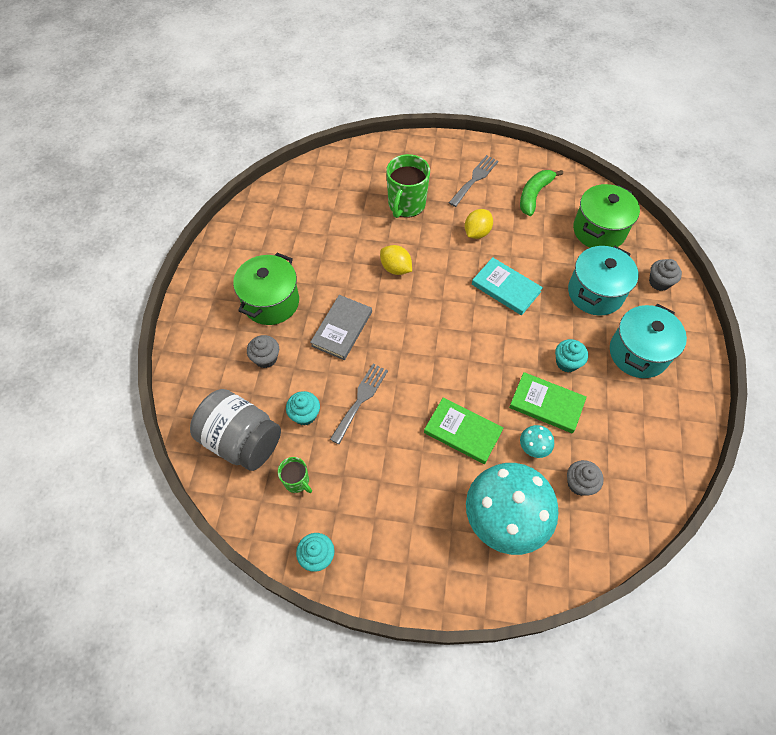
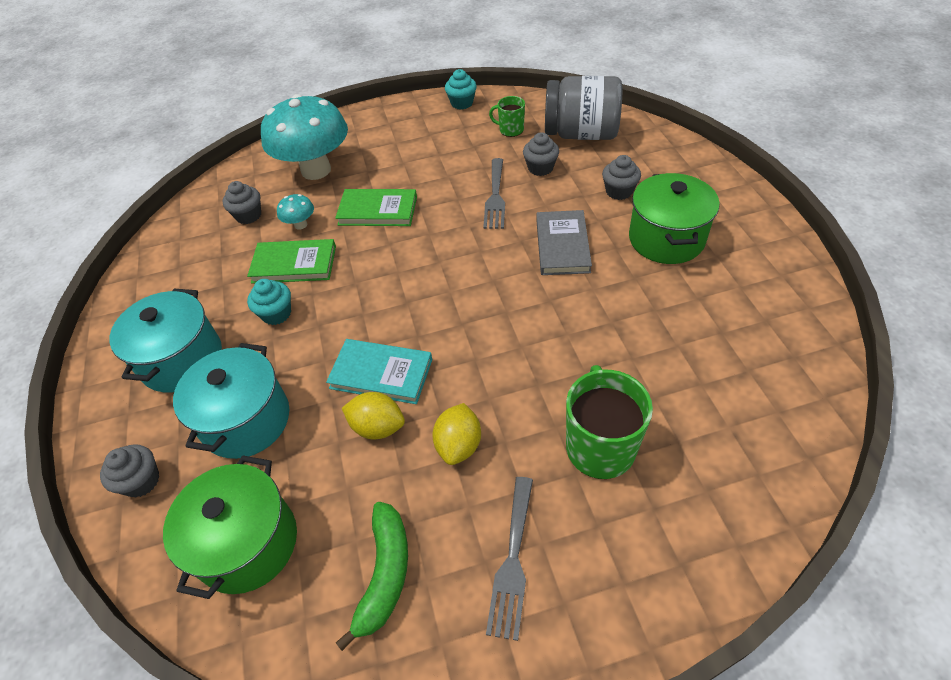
camera: 160 degrees right, 10 degrees down
(305, 414) = (540, 168): turquoise cupcake -> grey cupcake
(395, 268) = (547, 338): yellow lemon -> yellow lemon (377, 427)

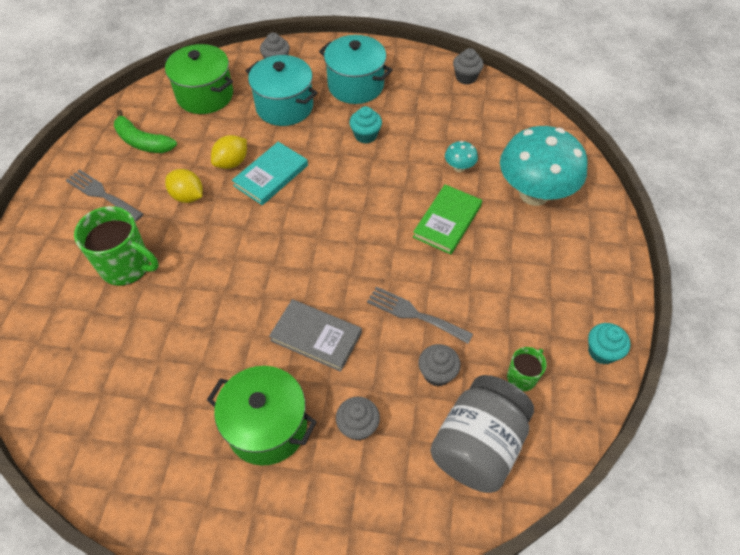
camera: 110 degrees right, 5 degrees up
(248, 215) = (491, 139): grey cupcake -> grey cupcake (466, 77)
(294, 264) = (412, 154): green book -> none

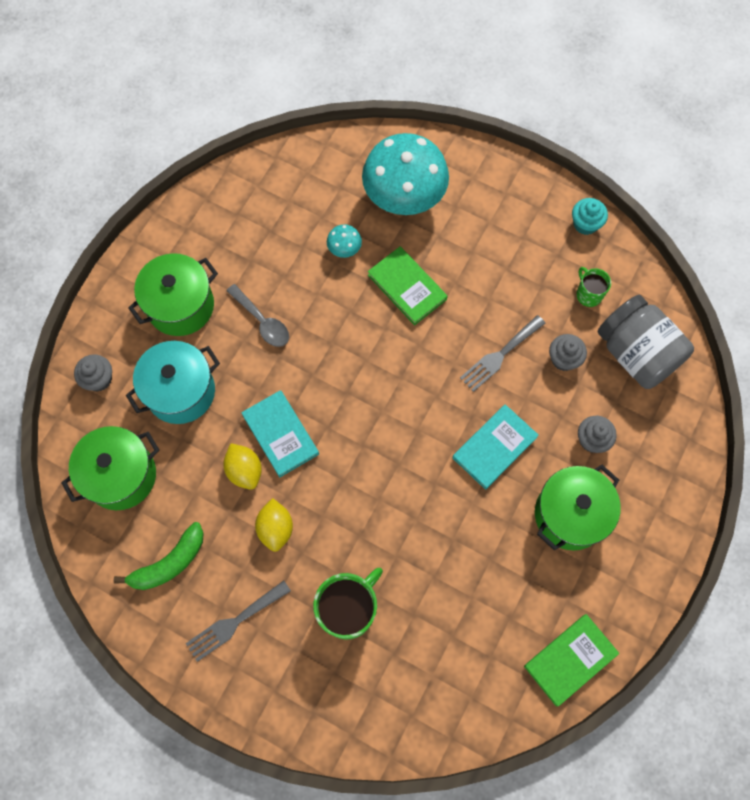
camera: 70 degrees left, 15 degrees up
(109, 470) = (570, 660): none -> green book
(187, 196) = (276, 528): yellow lemon -> yellow lemon turned 60 degrees counterclockwise
(316, 337) = (494, 447): grey book -> turquoise book
(355, 86) = (180, 306): turquoise pot -> green pot
(365, 135) = (262, 321): turquoise cupcake -> grey spoon
(466, 77) = (219, 190): grey cupcake -> none

